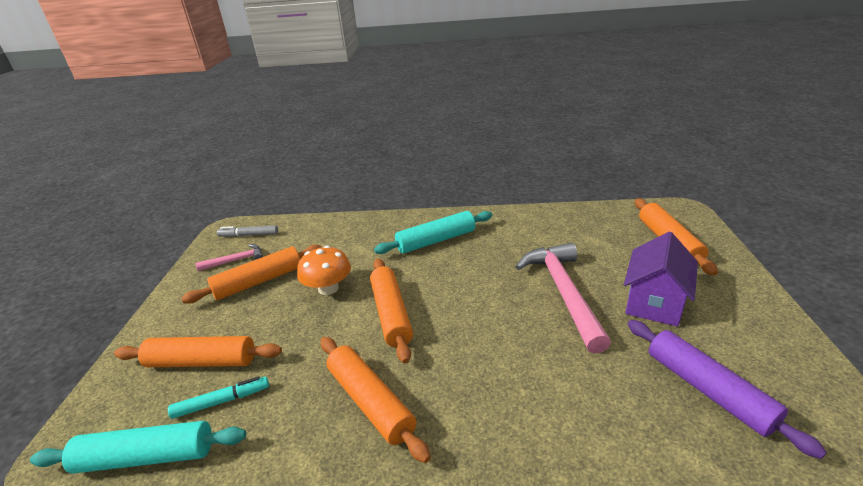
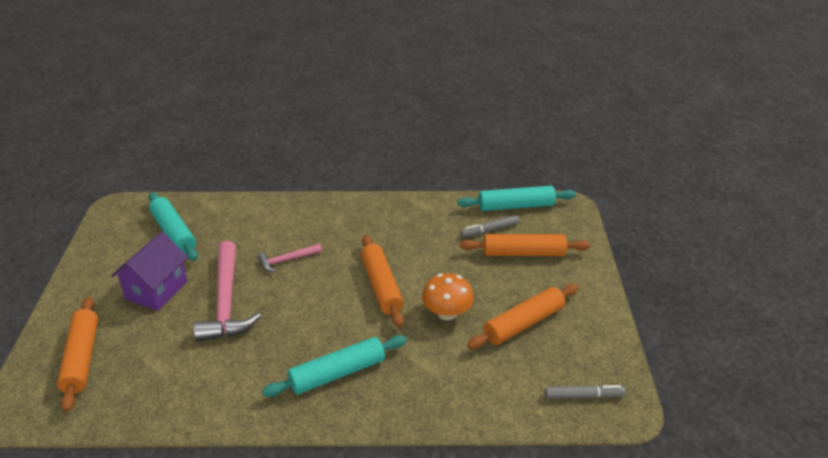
camera: 175 degrees right, 5 degrees up
(222, 401) = (489, 230): turquoise marker -> grey marker
(236, 260) = (570, 353): pink hammer -> pink hammer (286, 260)
(370, 402) = (388, 229): orange rolling pin -> none
(707, 390) = (174, 233): purple rolling pin -> turquoise rolling pin

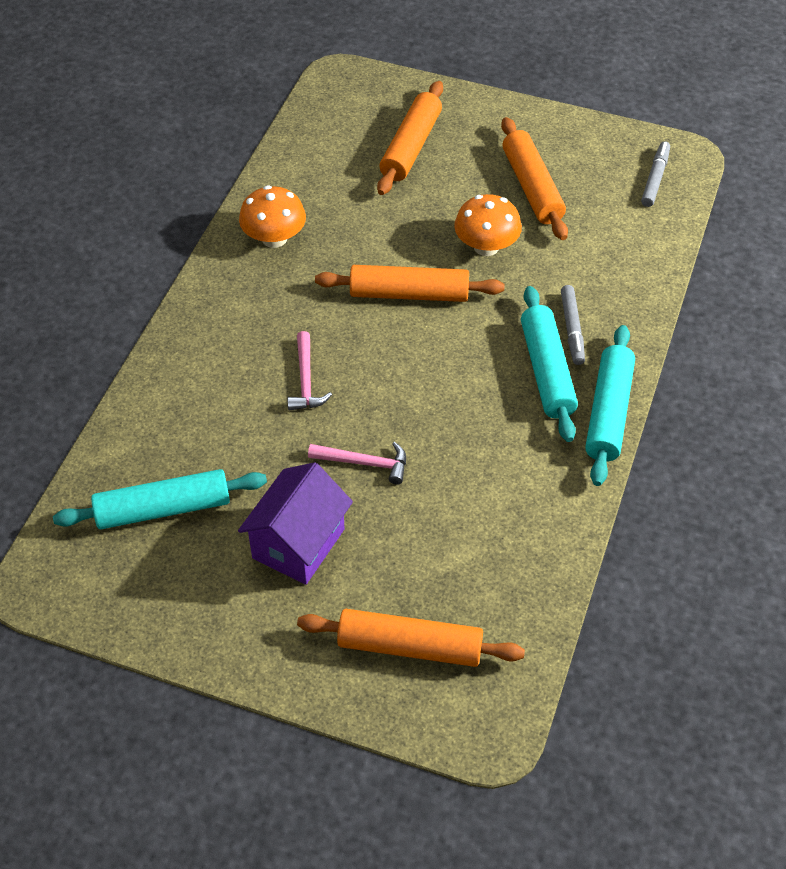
camera: 70 degrees left, 15 degrees up
(157, 290) = (298, 543): purple house -> purple house turned 75 degrees clockwise
(226, 302) = (365, 463): pink hammer -> pink hammer, size x0.50
(401, 217) = (274, 238): none -> orange mushroom
(489, 230) = (350, 162): grey marker -> grey marker (572, 329)
(516, 206) = (314, 122): turquoise rolling pin -> turquoise rolling pin (608, 412)

